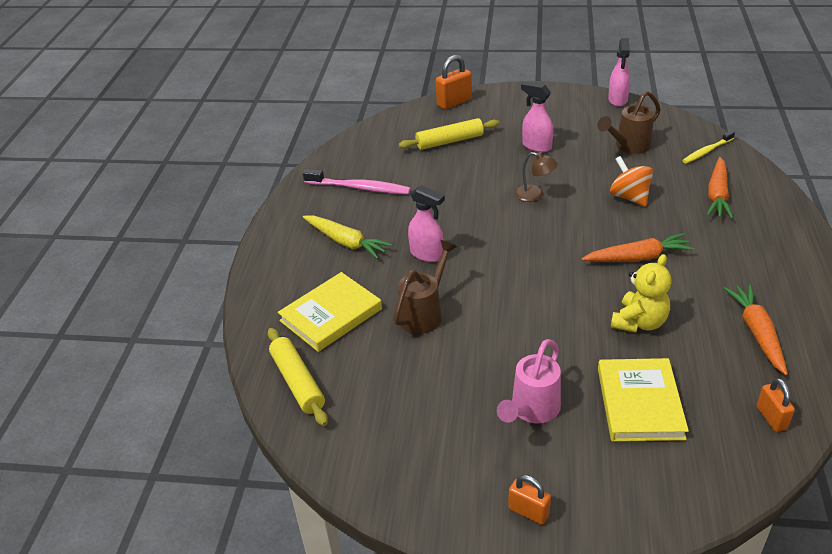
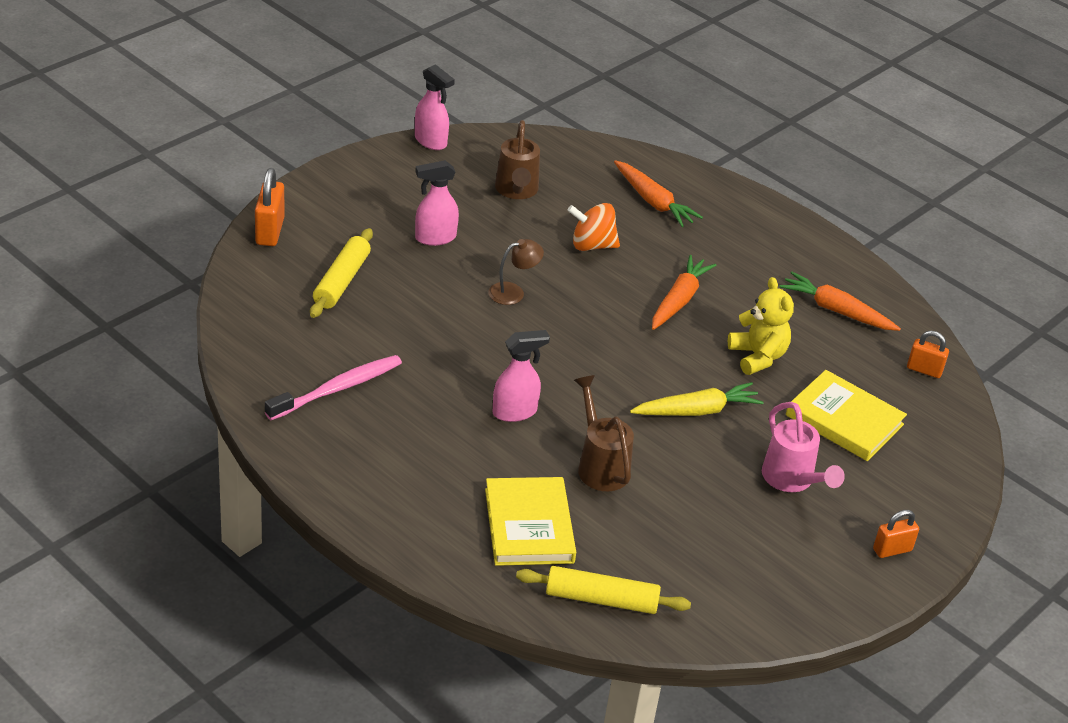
camera: 60 degrees left, 0 degrees up
(346, 242) = (423, 452): yellow carrot -> yellow carrot (697, 411)
(707, 151) = (586, 160): yellow toothbrush -> none

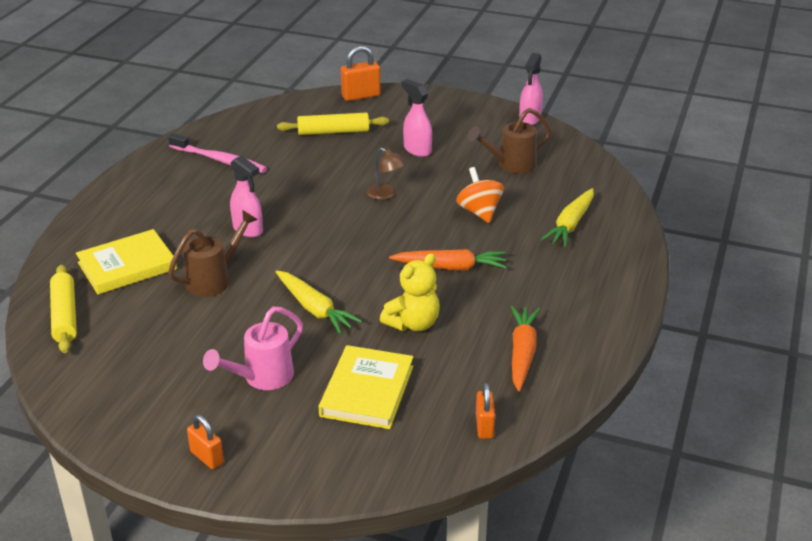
camera: 70 degrees right, 5 degrees down
(653, 202) = (570, 224): orange carrot -> yellow carrot

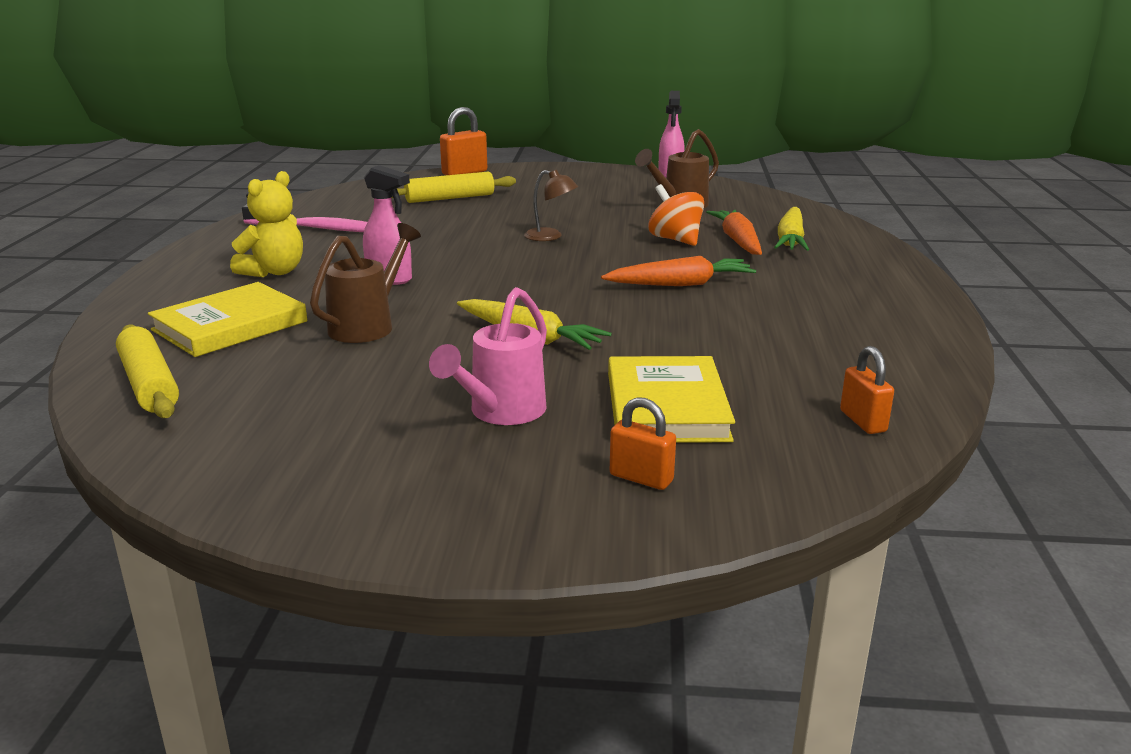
camera: 15 degrees left, 10 degrees down
(207, 457) = (469, 515): orange padlock -> orange padlock (641, 478)
(413, 323) = (675, 336): yellow teddy bear -> yellow teddy bear (274, 272)
(417, 150) = (561, 203): pink spray bottle -> none
(522, 353) = (841, 346): orange carrot -> orange carrot (738, 241)

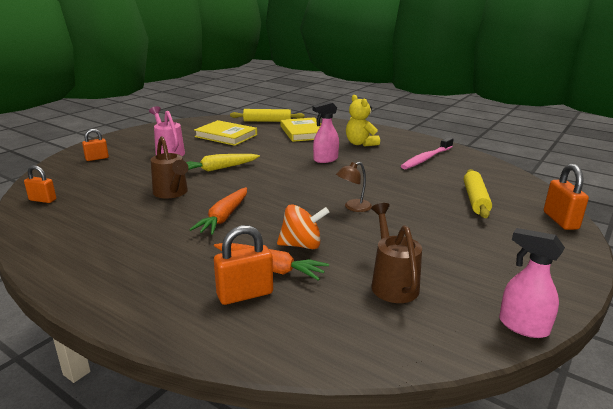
camera: 120 degrees right, 0 degrees up
(369, 325) = (273, 148): brown watering can -> brown watering can (172, 193)
(666, 407) = (123, 173): yellow book -> yellow book (226, 136)
(790, 240) = (245, 294): yellow carrot -> orange padlock

